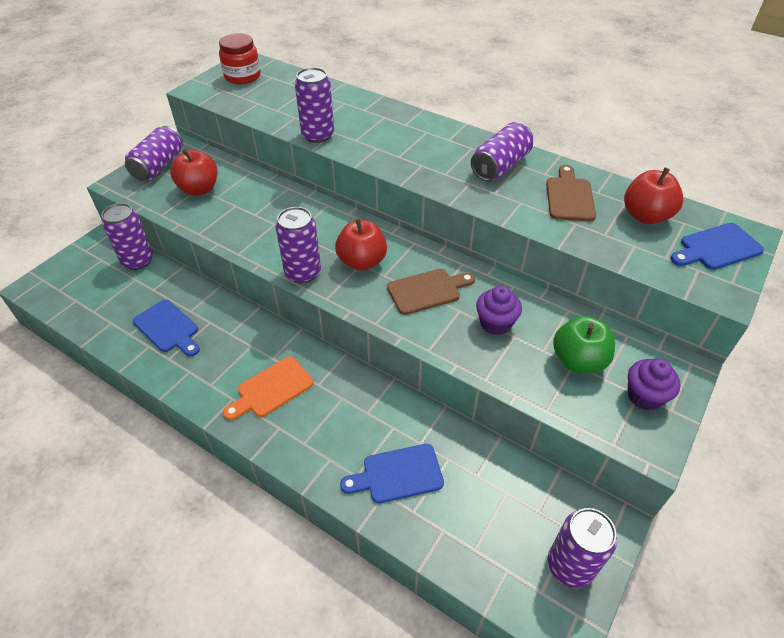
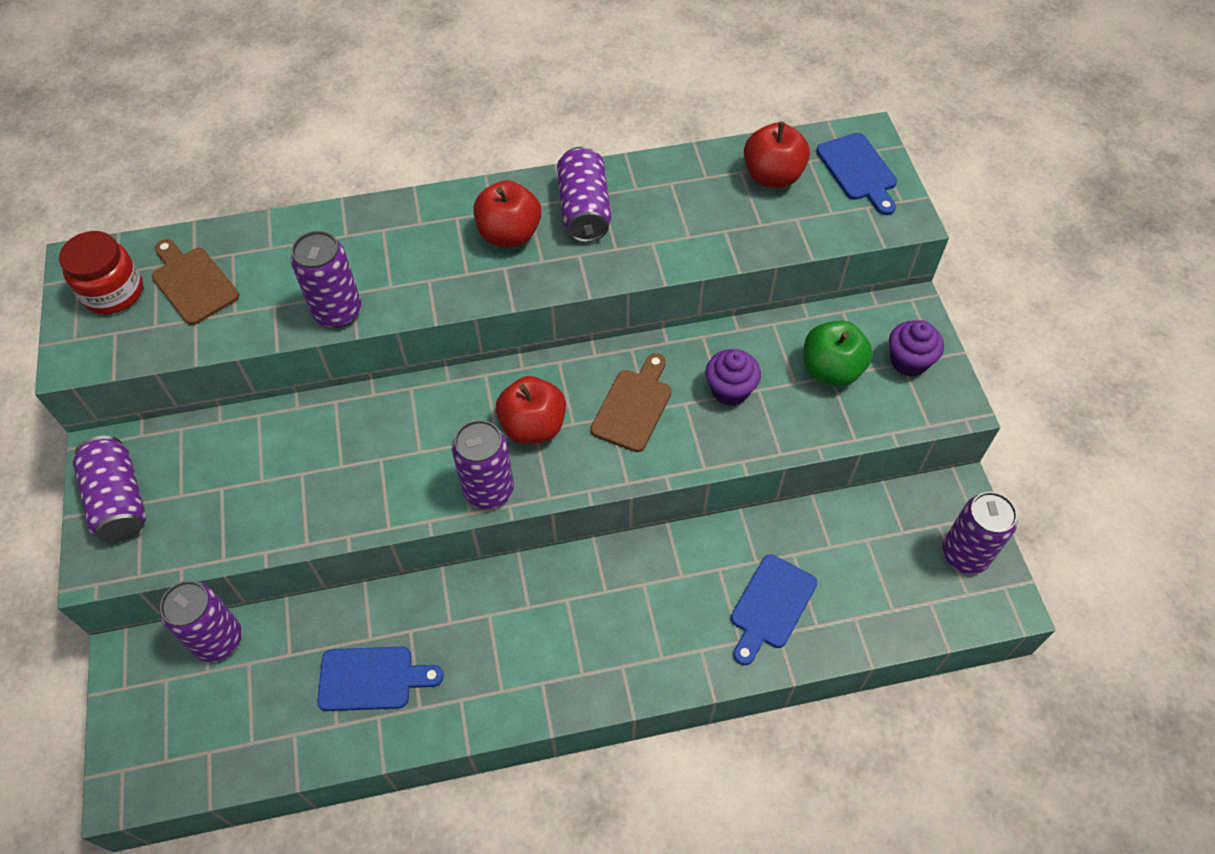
camera: 45 degrees left, 10 degrees up
(199, 189) = (224, 488): red apple -> red apple (509, 234)
(272, 389) = (567, 637): orange cutting board -> none
(569, 197) = (687, 202): brown cutting board -> brown cutting board (192, 283)
(717, 248) = (858, 171): blue cutting board -> blue cutting board turned 45 degrees counterclockwise

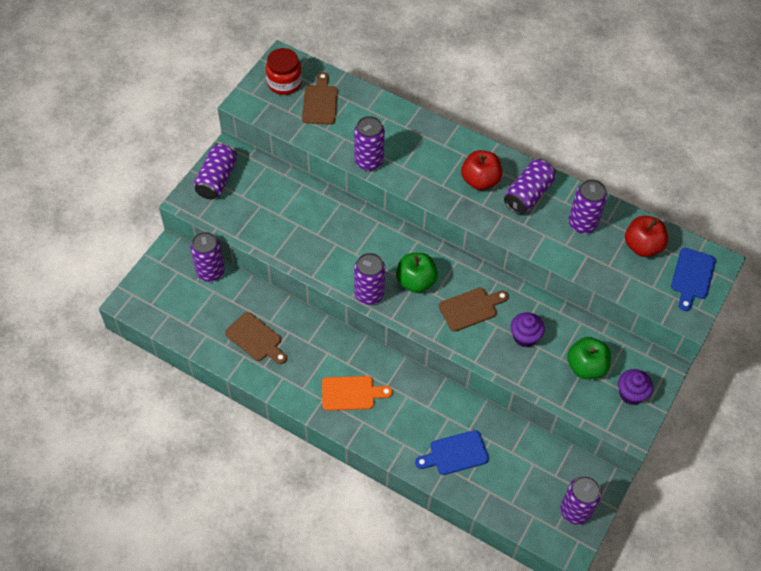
camera: 40 degrees right, 0 degrees up
(372, 678) = (256, 338): blue cutting board -> brown cutting board
(533, 426) = (415, 281): red apple -> green apple
(571, 641) = (351, 393): none -> orange cutting board
(681, 198) = (582, 223): none -> purple can

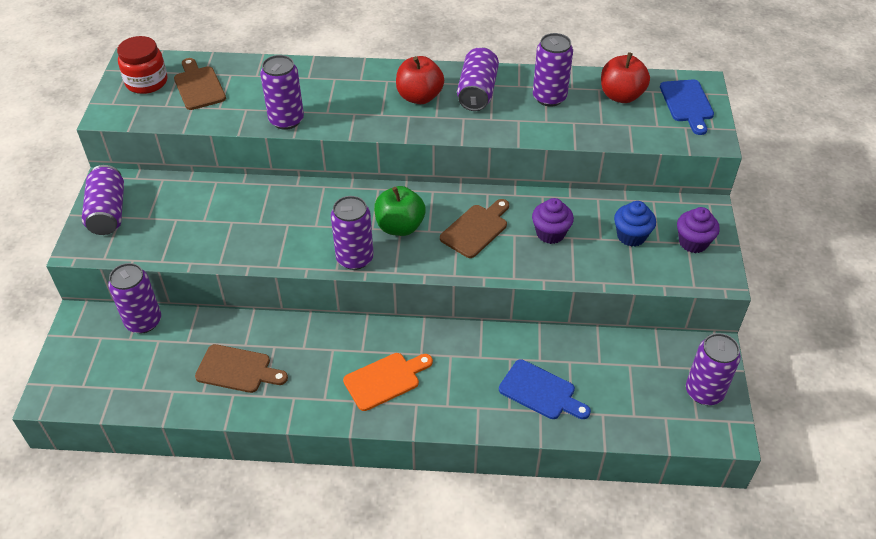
camera: 25 degrees left, 10 degrees down
(455, 453) = (540, 391): blue cutting board -> blue cutting board turned 105 degrees counterclockwise
(586, 367) = (631, 236): green apple -> blue cupcake

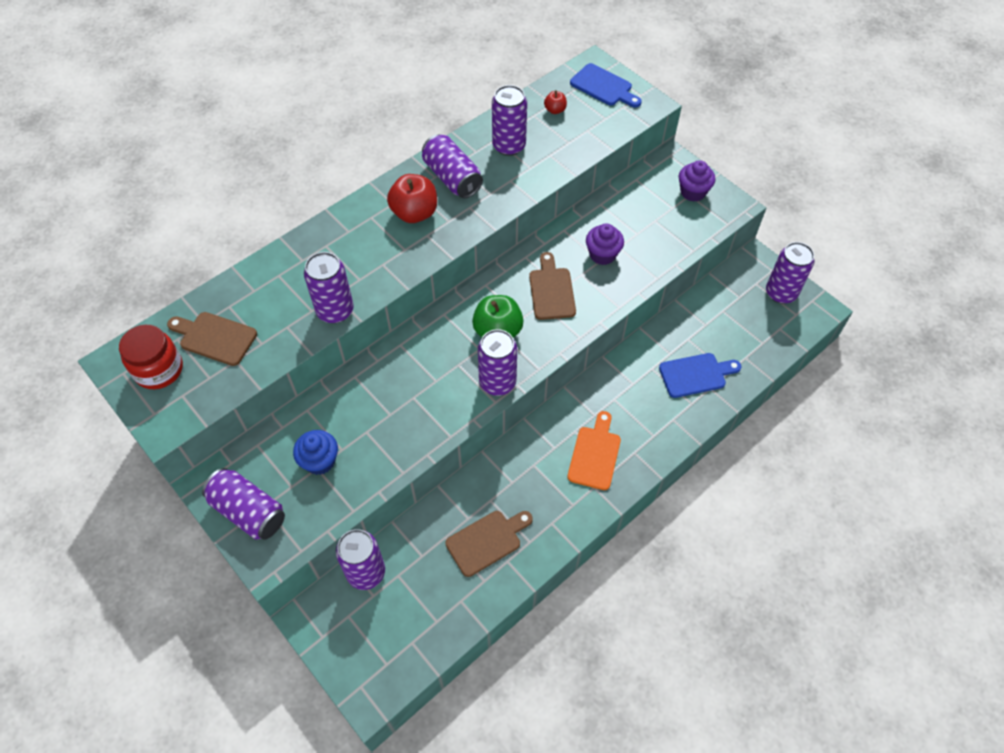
camera: 45 degrees left, 10 degrees up
(621, 96) = (555, 110): red apple -> red apple, size x0.50
(631, 236) = (653, 216): blue cupcake -> blue cupcake (320, 461)

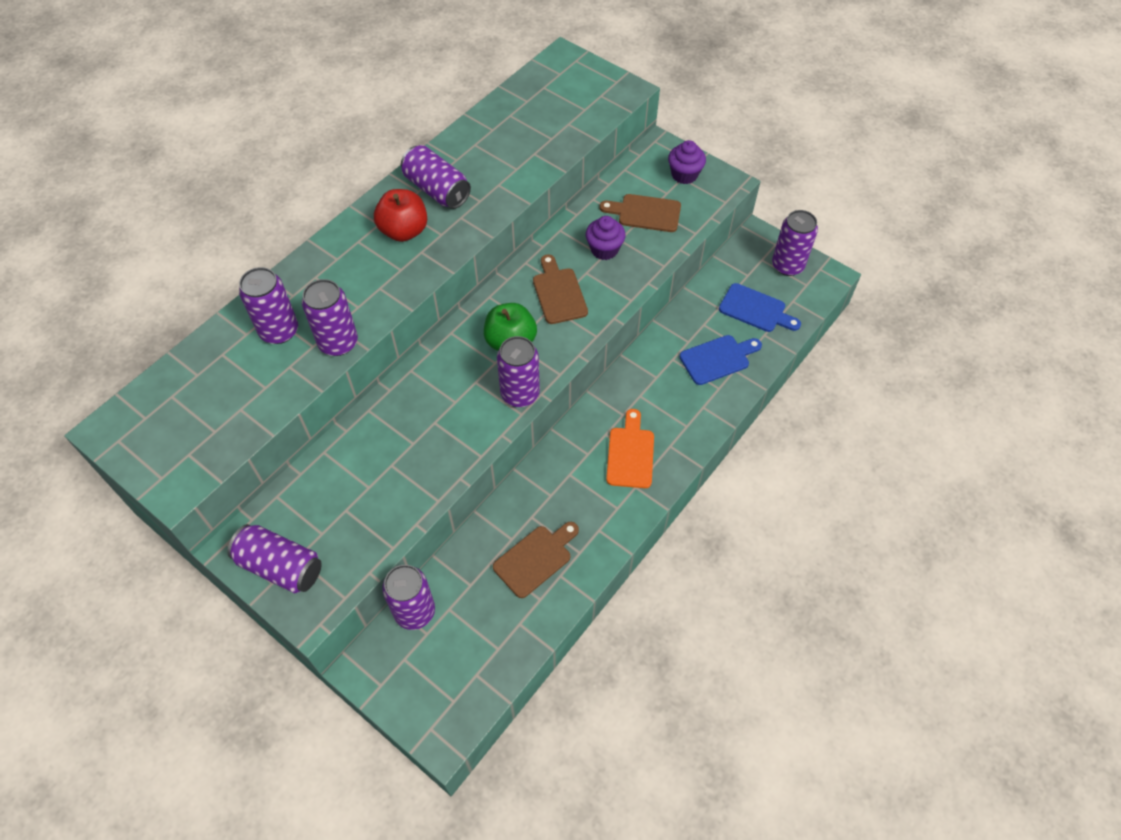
camera: 10 degrees left, 0 degrees up
(159, 370) = (157, 431): red jar -> none
(215, 338) = (213, 389): brown cutting board -> brown cutting board (645, 213)
(320, 461) = (347, 502): blue cupcake -> none
(509, 146) = (490, 150): purple can -> purple can (279, 331)
(555, 110) = (531, 107): red apple -> none
(603, 86) = (577, 78): blue cutting board -> blue cutting board (755, 309)

